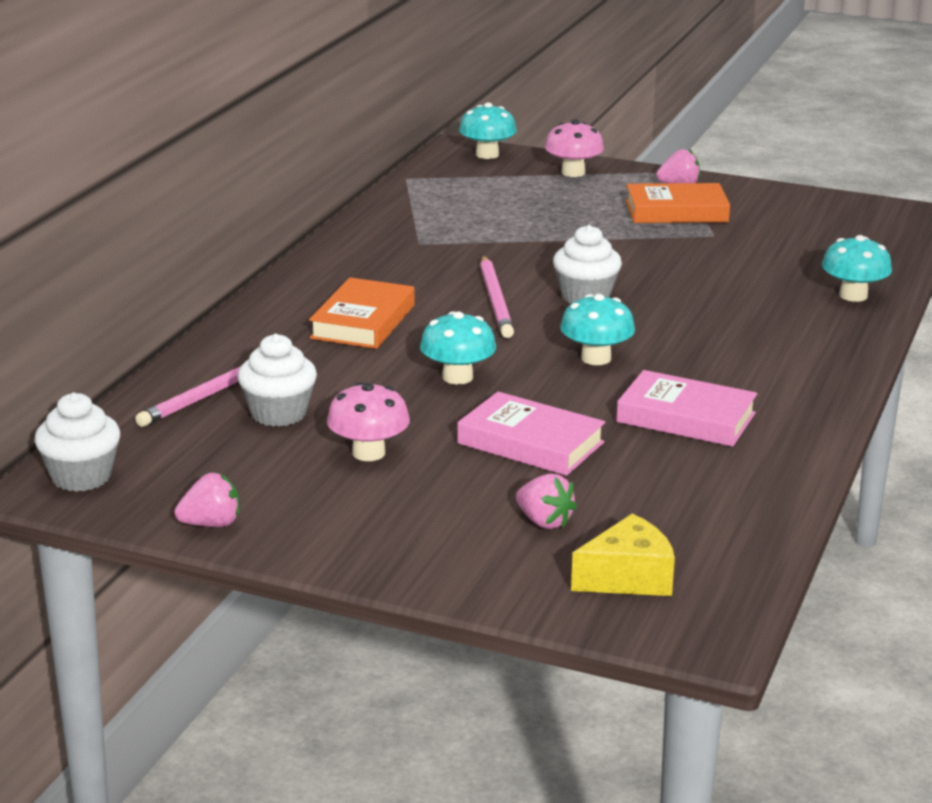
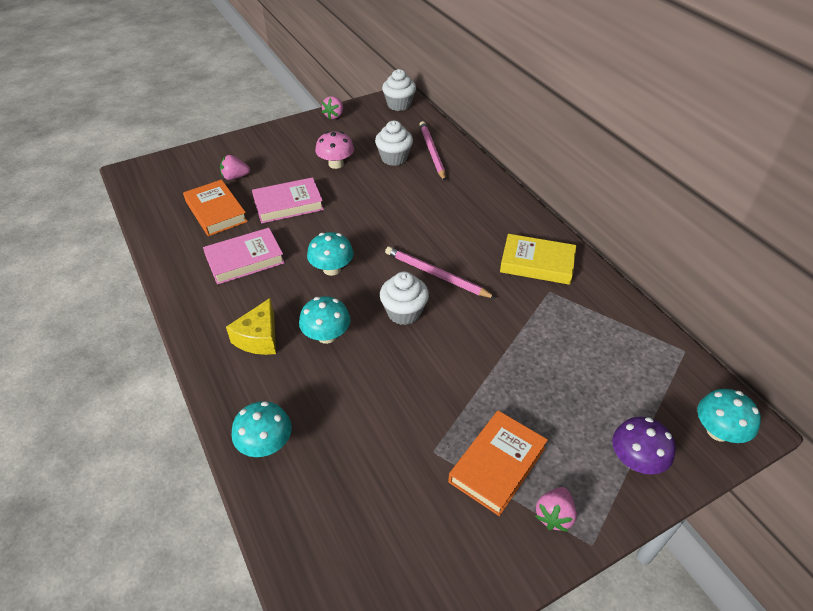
camera: 130 degrees right, 20 degrees up
(363, 322) = (458, 218): orange book -> orange book (216, 212)
(380, 259) = (537, 263): none -> yellow book
(457, 377) = (367, 216): turquoise mushroom -> turquoise mushroom (326, 335)
(573, 173) = (636, 460): pink mushroom -> purple mushroom
(628, 578) = (180, 175): yellow cheese -> yellow cheese (259, 338)

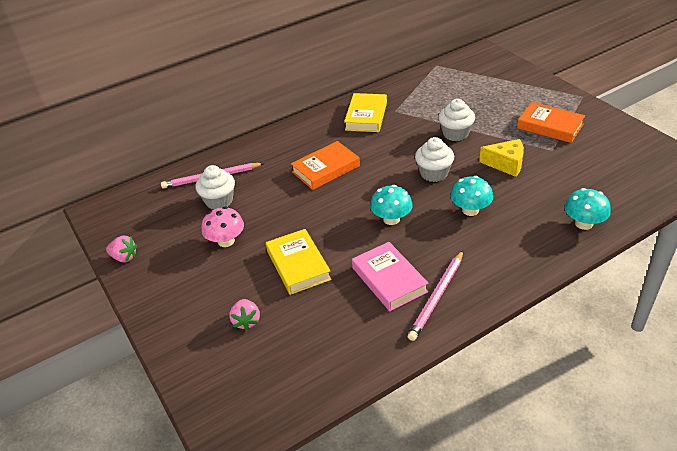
camera: 90 degrees left, 5 degrees down
(216, 212) = (313, 322): orange book -> orange book (326, 169)
(259, 338) = (485, 248): yellow cheese -> yellow cheese (506, 164)
(288, 204) = (298, 265): pink book -> yellow book
(399, 105) = (113, 208): white cupcake -> white cupcake (455, 134)
(436, 275) = (388, 161): pink pencil -> pink pencil (437, 297)
(554, 515) = (572, 107): pink strawberry -> none
(636, 460) = (523, 83): purple mushroom -> none
(718, 431) = (492, 59): turquoise mushroom -> none

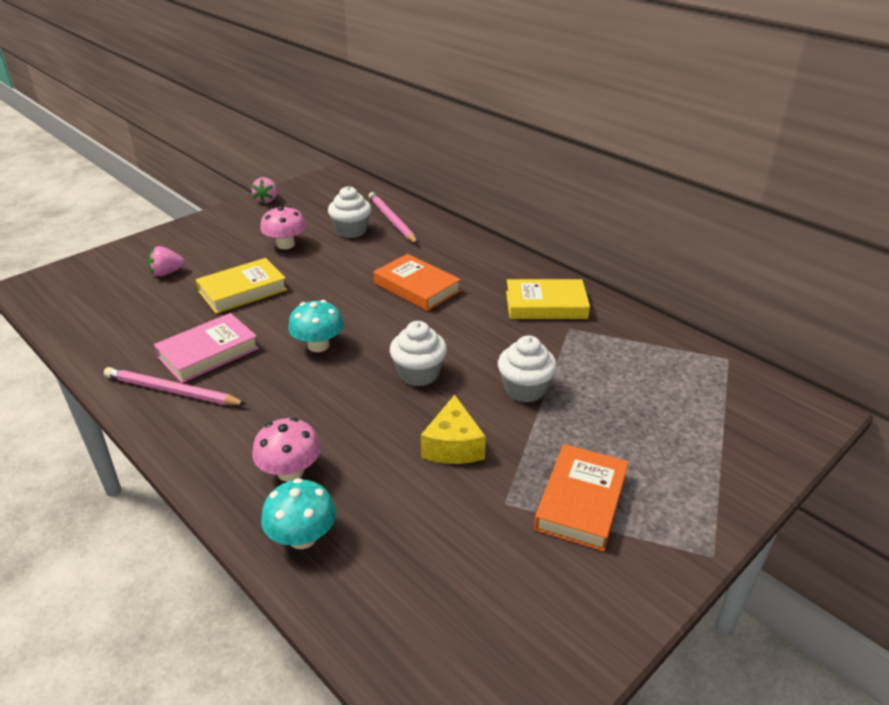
camera: 75 degrees right, 5 degrees down
(470, 210) = (336, 412): turquoise mushroom -> none
(528, 230) = (290, 471): none -> pink mushroom

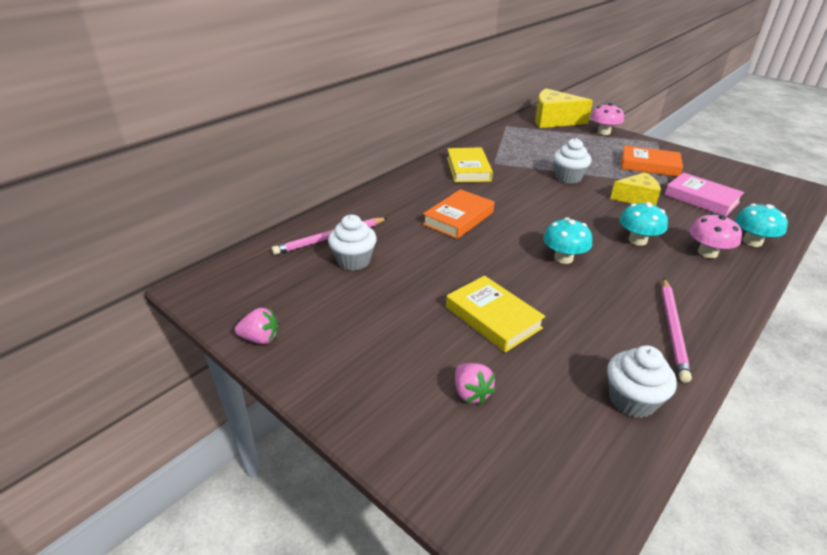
camera: 95 degrees left, 0 degrees up
(208, 353) = (607, 319): pink book -> pink book (701, 199)
(285, 244) = (387, 302): pink mushroom -> pink mushroom (604, 132)
(338, 413) = (637, 240): none -> turquoise mushroom
(419, 374) = (574, 212): white cupcake -> white cupcake (632, 400)
(780, 421) = (553, 120): none -> yellow cheese

